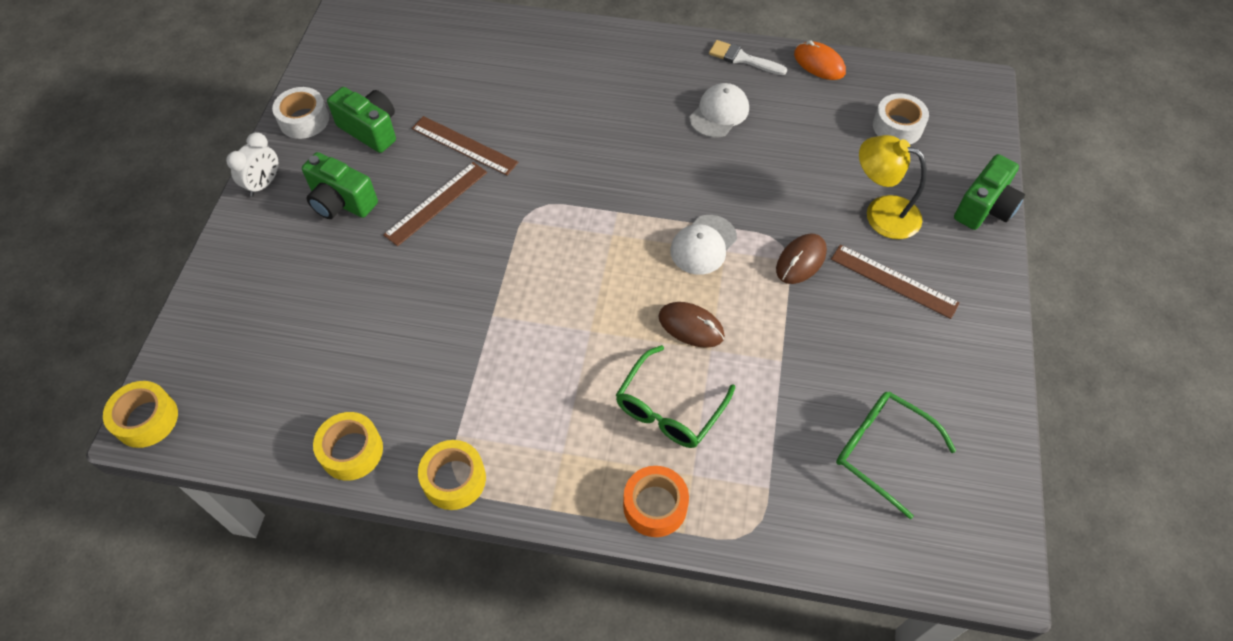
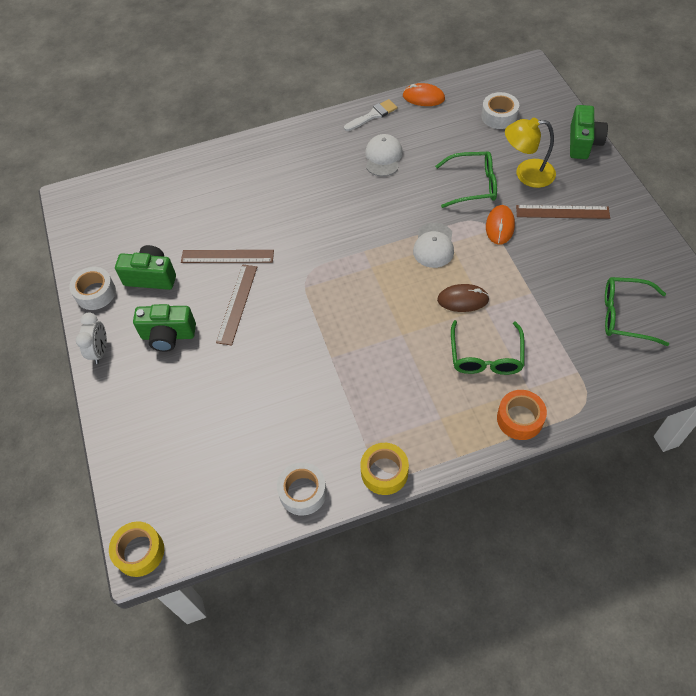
camera: 25 degrees left, 0 degrees up
(351, 451) = (303, 492): yellow tape -> white tape
(742, 59) = (373, 115): white brush -> white brush turned 150 degrees clockwise
(801, 261) = (500, 226): brown mouse -> orange mouse
(803, 195) = (473, 185): none -> green glasses

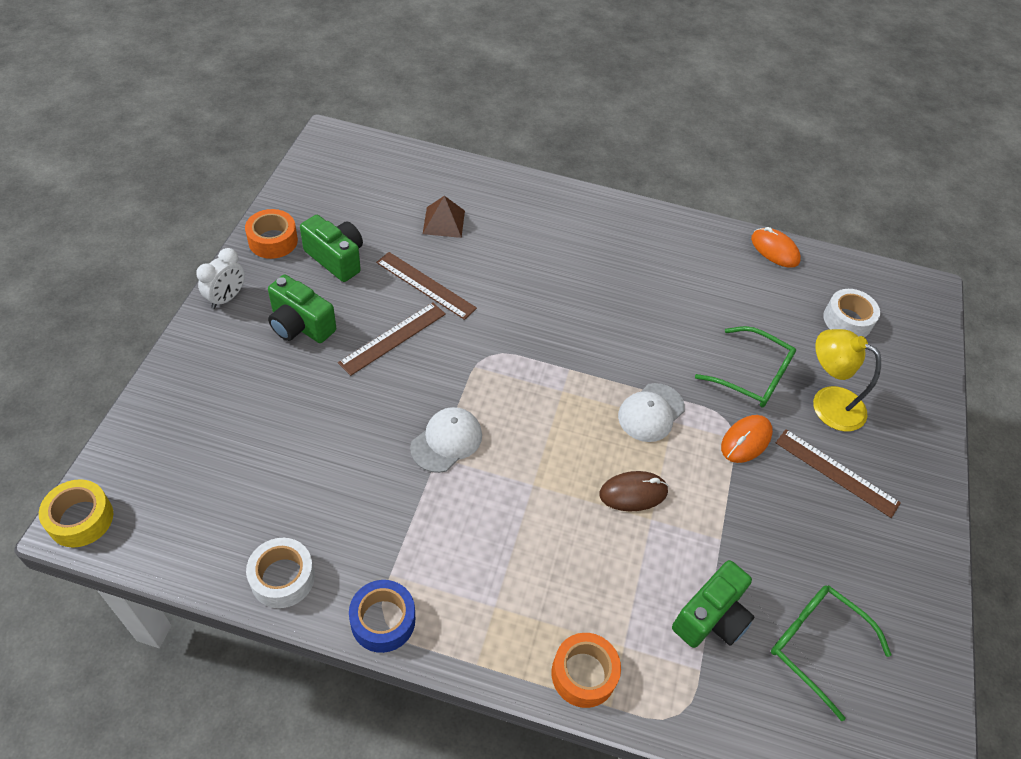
camera: 25 degrees right, 5 degrees down
(95, 293) = (273, 241): white tape -> orange tape
(201, 207) = (444, 222): none -> brown pyramid
(373, 115) = (701, 236): white brush -> none
(383, 157) = (675, 285): white cap -> white cap (446, 441)
(384, 472) = (383, 620): yellow tape -> blue tape
(463, 300) = (633, 493): brown mouse -> brown mouse turned 45 degrees counterclockwise
(486, 356) = (605, 574): green glasses -> none
(583, 143) = (928, 411): green camera -> green camera (711, 618)

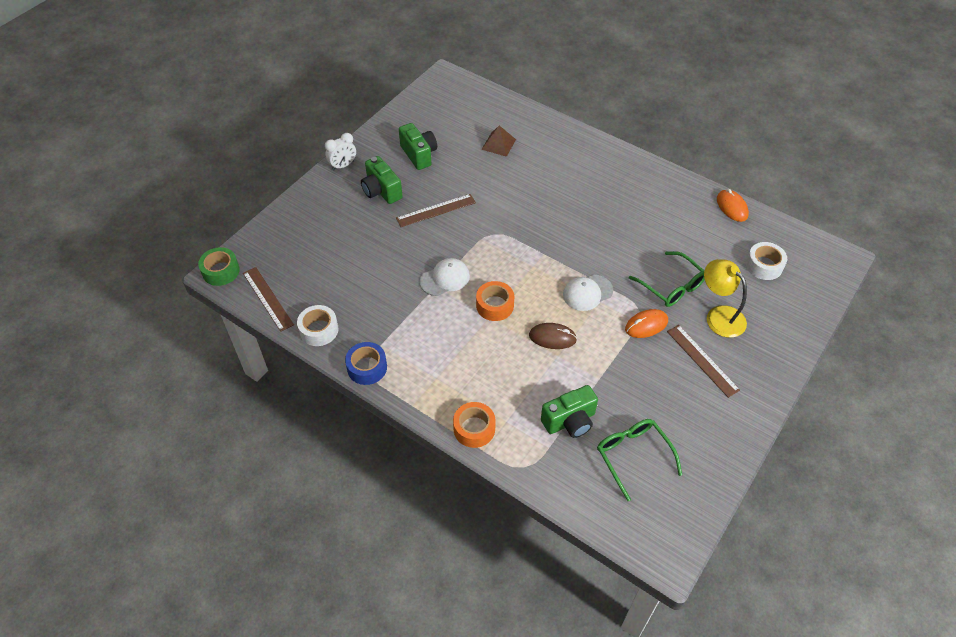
camera: 25 degrees right, 0 degrees up
(81, 519) = (221, 271): yellow tape -> green tape
(273, 241) = (383, 136): orange tape -> orange tape (495, 305)
(425, 285) = (470, 182): brown ruler -> brown ruler (268, 298)

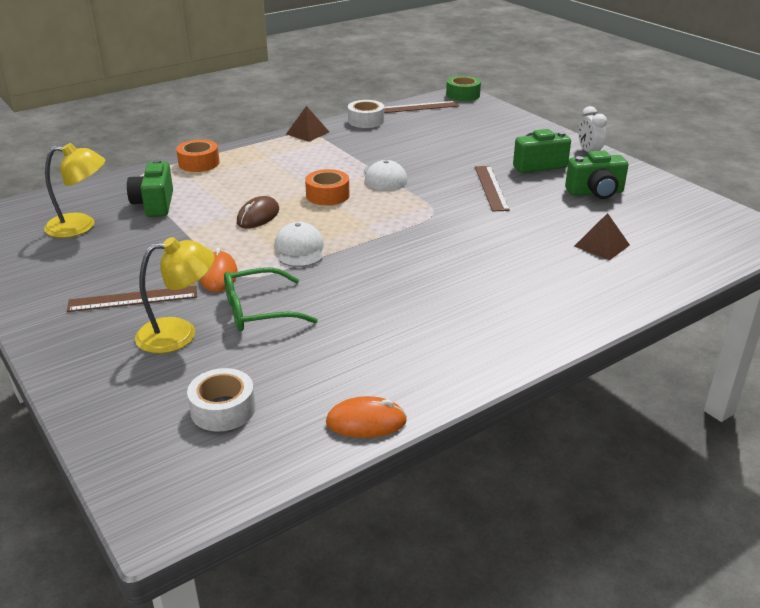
camera: 110 degrees right, 20 degrees down
(367, 367) = (307, 133): blue tape -> brown pyramid
(633, 456) = (81, 226): green glasses -> yellow lamp

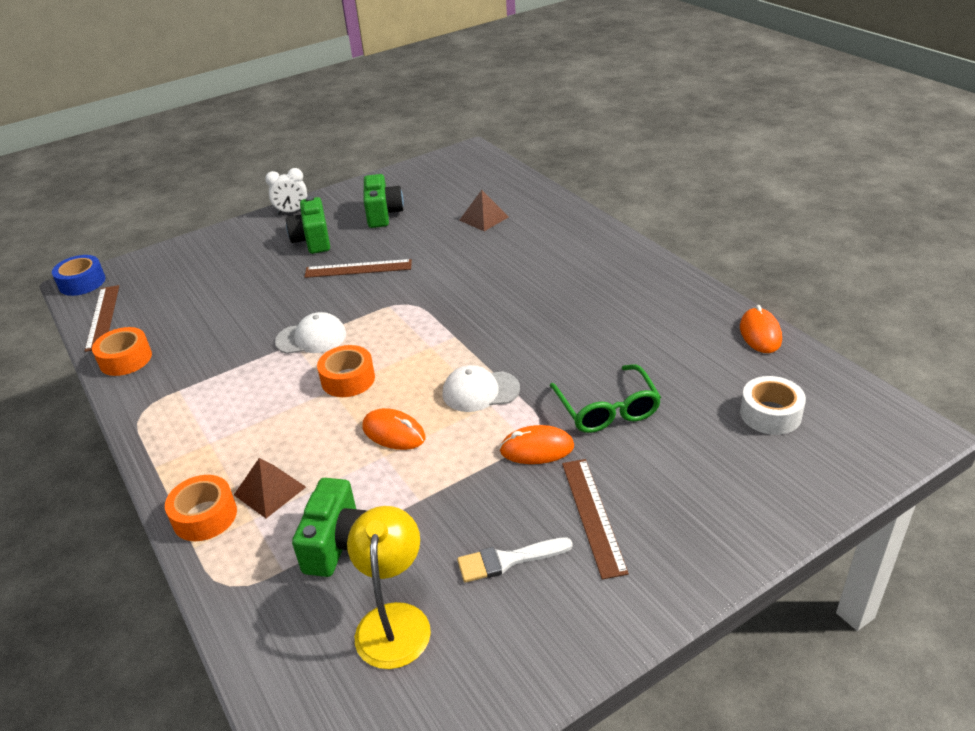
camera: 85 degrees left, 5 degrees up
(108, 263) = (507, 560): none -> white brush
(154, 204) = (338, 544): green camera -> green camera turned 75 degrees counterclockwise
(179, 333) = (658, 462): yellow lamp -> none
(258, 216) = (393, 433): brown mouse -> orange mouse
(307, 133) = (141, 411): brown pyramid -> brown pyramid (270, 491)
(366, 121) = (125, 359): white tape -> orange tape
(463, 95) = (82, 282): green tape -> blue tape

